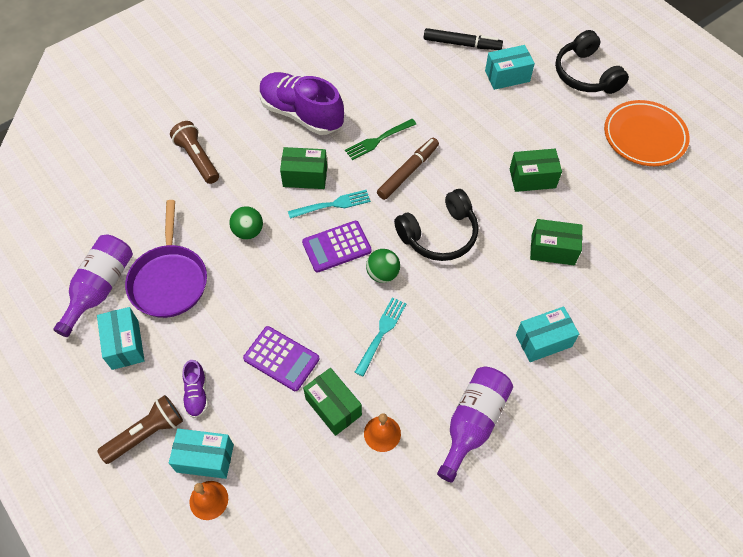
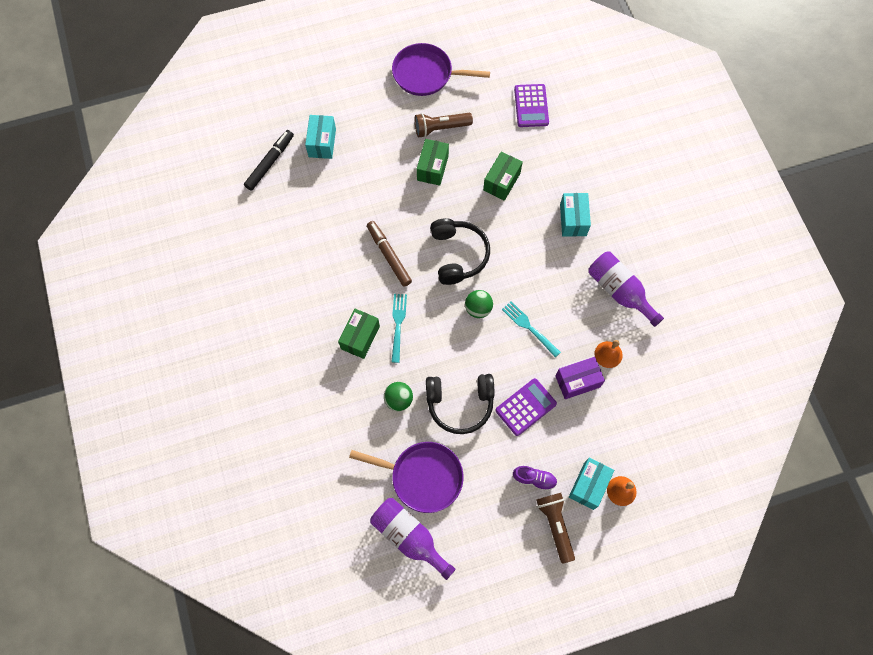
camera: 70 degrees left, 10 degrees up
(125, 344) = (471, 526): turquoise box -> none
(198, 158) = (303, 422): brown flashlight -> brown flashlight (440, 128)
(301, 114) = (290, 320): purple shoe -> none
(333, 407) = (577, 381): green box -> purple box
(336, 247) = (440, 335): purple calculator -> purple calculator (531, 106)
(378, 140) = (346, 267): green fork -> none
(585, 74) = (347, 85): black headphones -> black headphones (460, 404)
(644, 136) = (426, 74): orange plate -> purple pan

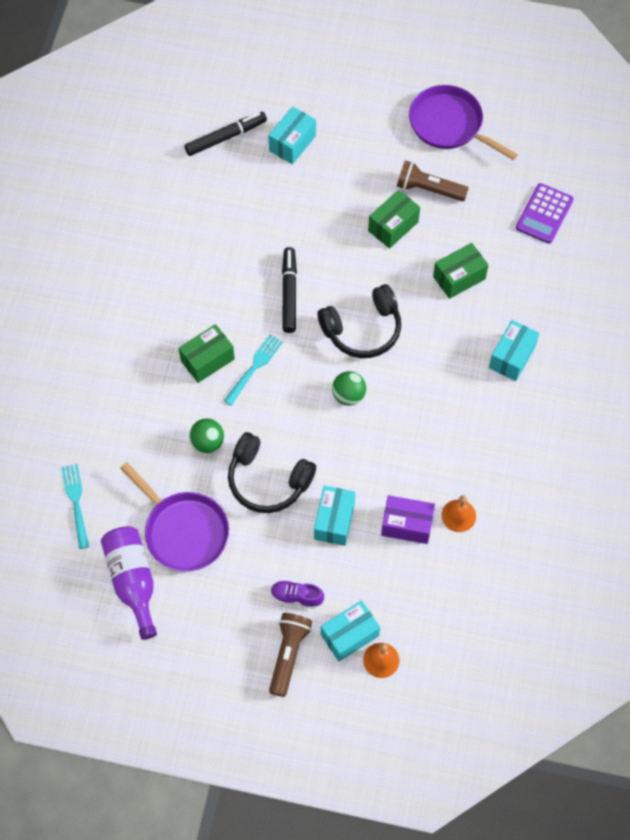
camera: 30 degrees right, 5 degrees down
(389, 256) = (289, 293): brown marker -> black marker
(458, 255) = (363, 329): black headphones -> black headphones turned 45 degrees clockwise
(526, 407) = (334, 521): purple calculator -> turquoise box
(529, 327) = (390, 443): turquoise fork -> turquoise fork (76, 502)
(534, 479) = (296, 597): purple shoe -> purple shoe turned 150 degrees clockwise
(619, 291) = (514, 457): purple bottle -> none

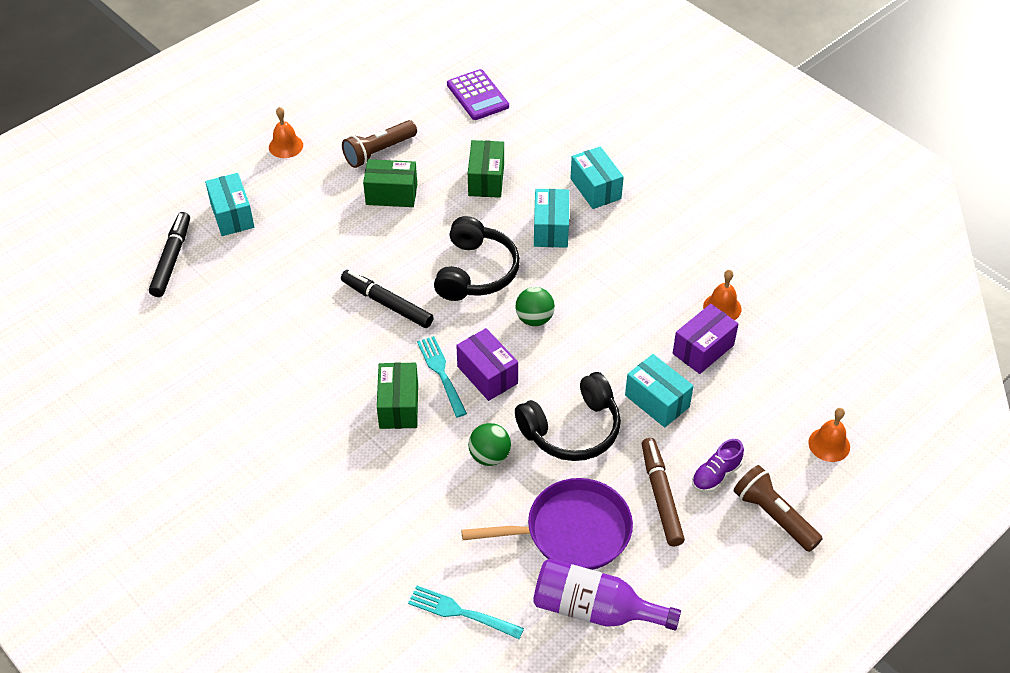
camera: 55 degrees left, 15 degrees down
(252, 570) = (660, 496): none -> brown marker
(275, 397) = (487, 375): none -> purple box
(349, 635) = (786, 455): turquoise box -> turquoise box (551, 229)
(384, 127) = (286, 146): none -> orange bell
(393, 226) = (391, 194): green box -> green box turned 75 degrees counterclockwise
(449, 124) = (329, 105): purple pan -> none

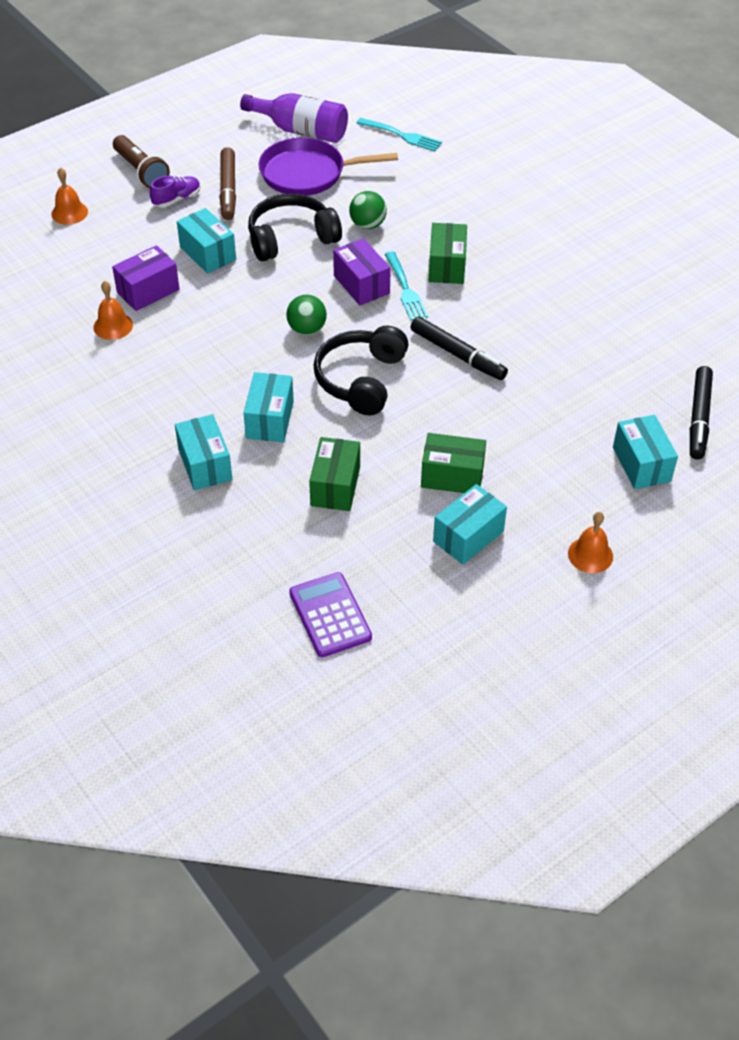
camera: 175 degrees left, 0 degrees up
(378, 152) = (468, 536): brown flashlight -> turquoise box

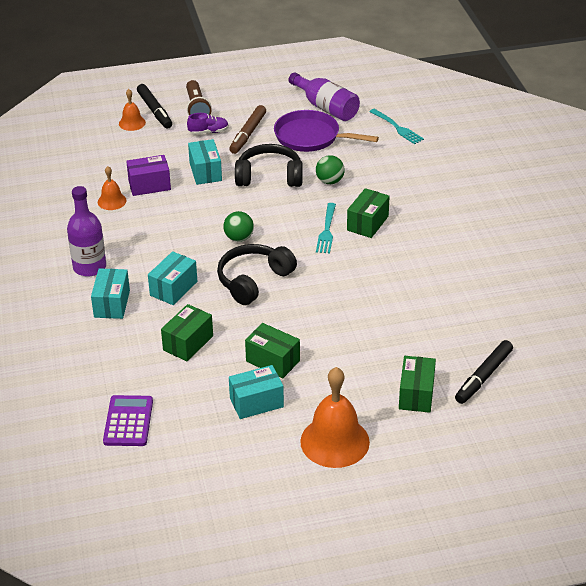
camera: 25 degrees right, 10 degrees down
(143, 424) = (89, 267): none -> purple bottle
(361, 284) = (297, 219): purple box -> none
(457, 354) = (333, 283): black marker -> black marker (155, 111)
(590, 555) = (334, 441): orange bell -> orange bell, size x1.95
(641, 464) = (416, 394): turquoise box -> green box

